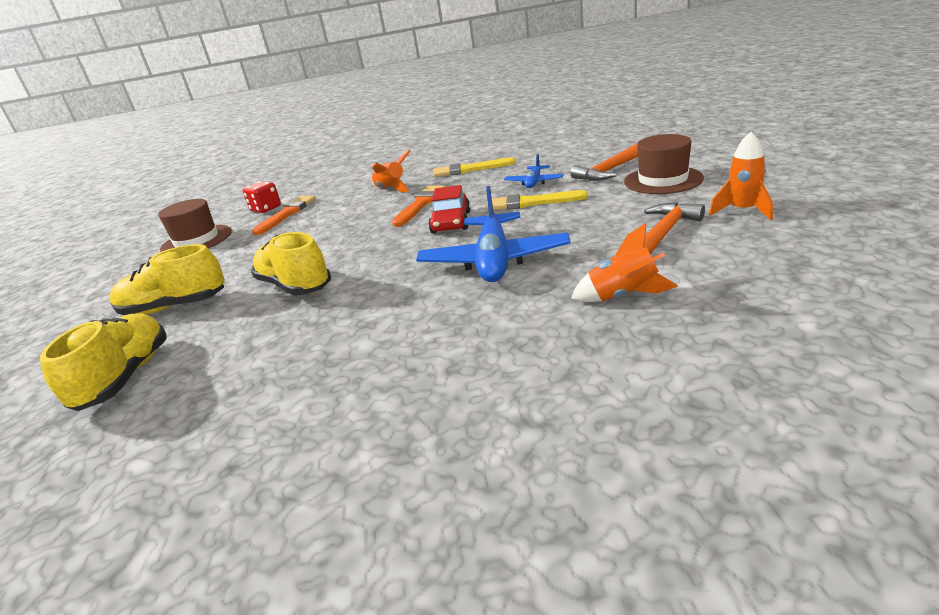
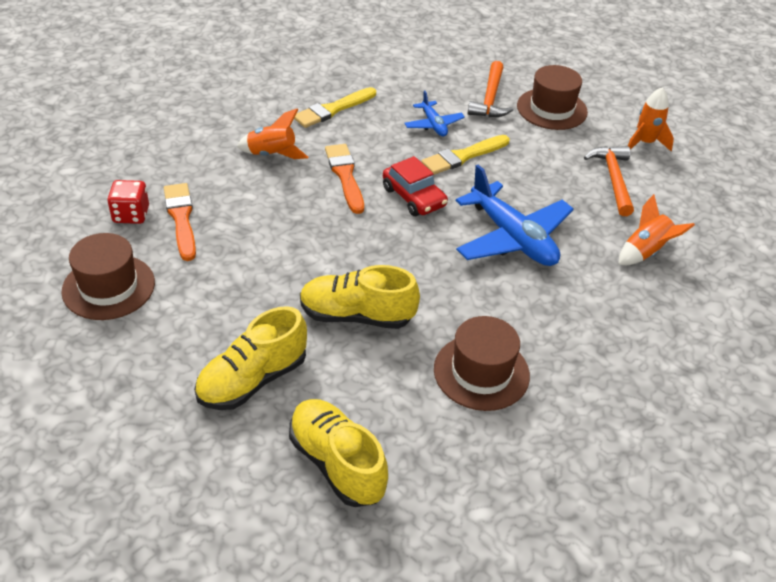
camera: 45 degrees left, 15 degrees up
(318, 350) = (481, 372): none -> brown hat

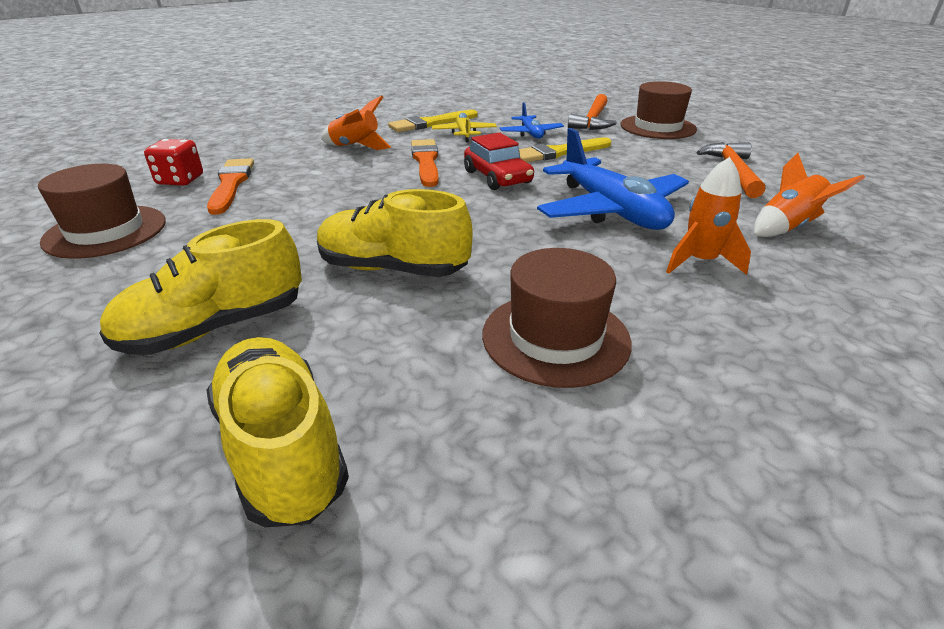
camera: 10 degrees right, 10 degrees down
(370, 127) = (464, 133): none -> yellow plane
(645, 143) = (765, 149): orange rocket -> orange rocket (700, 261)

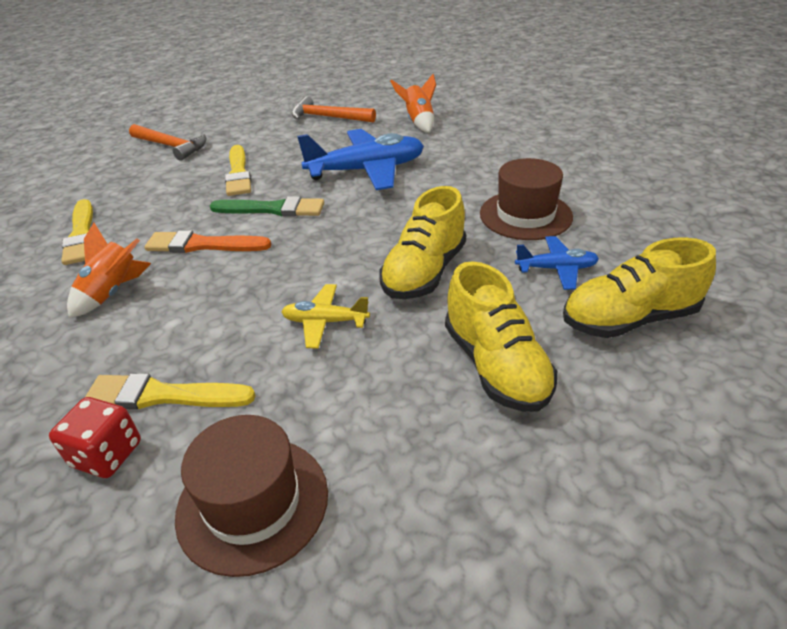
camera: 75 degrees left, 5 degrees up
(231, 184) = (163, 395): orange brush -> yellow brush
(464, 133) = (139, 216): yellow plane -> yellow plane (325, 322)
(497, 177) = (273, 209): red car -> green brush
(531, 133) = (176, 180): blue plane -> blue plane (556, 269)
(657, 127) = (217, 123): brown hat -> none
(700, 261) = (451, 156): orange rocket -> none

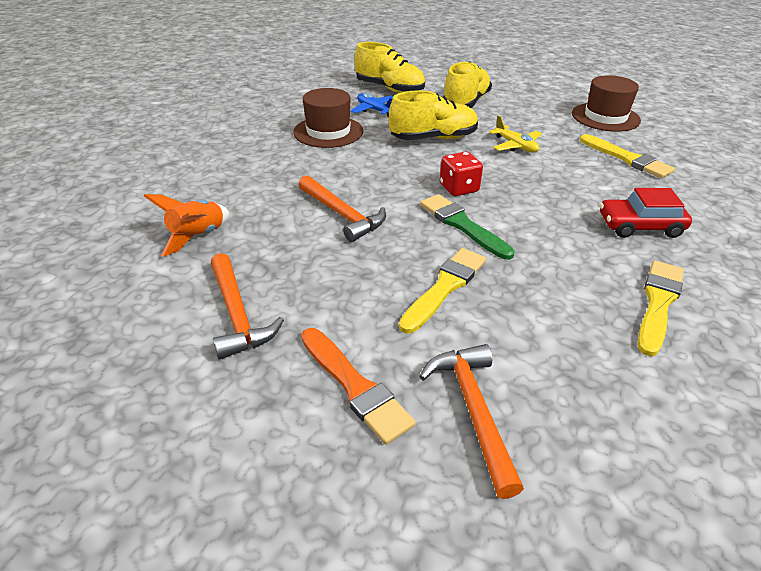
camera: 135 degrees left, 0 degrees up
(107, 454) = (664, 152): red dice -> red dice (459, 188)
(113, 292) = (640, 226): orange rocket -> red car
(202, 245) = (547, 226): orange brush -> orange brush (355, 387)
(366, 170) = (342, 214): blue plane -> orange hammer

